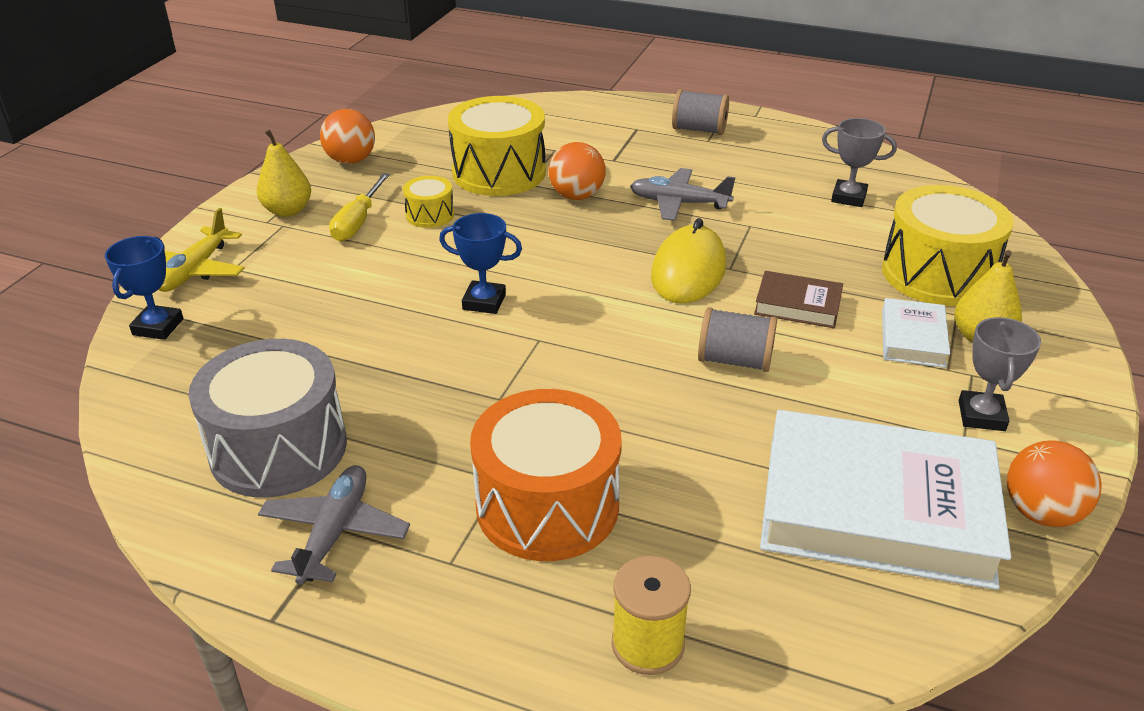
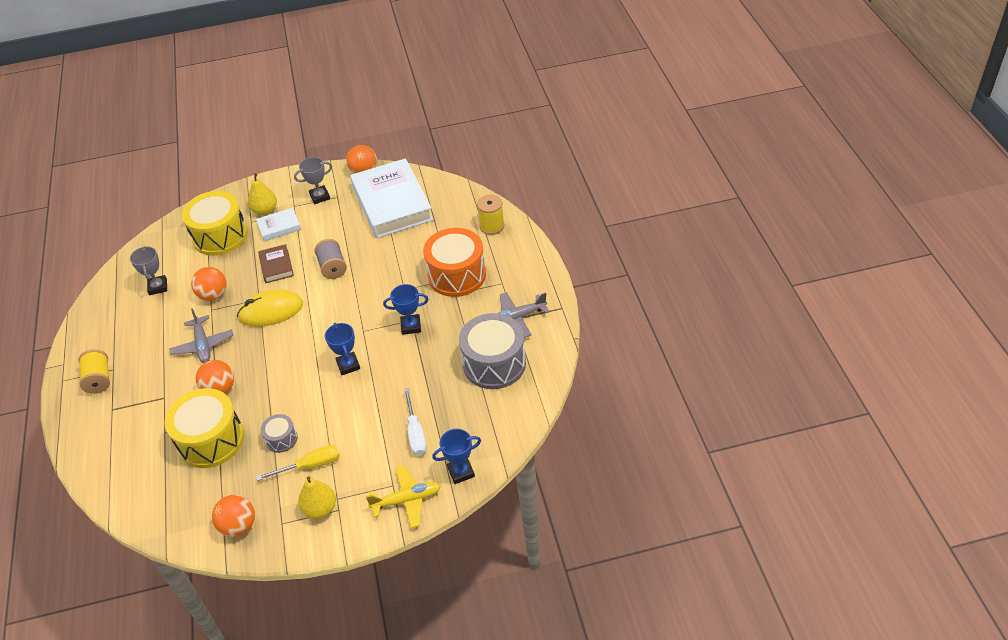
camera: 120 degrees left, 10 degrees up
(278, 314) = (415, 433): none -> white screwdriver
(430, 215) = (281, 439): yellow drum -> grey drum
(485, 391) = (411, 326): none -> blue trophy
(699, 130) = (99, 379): grey spool -> yellow spool
(781, 234) = (213, 295): none -> orange ball

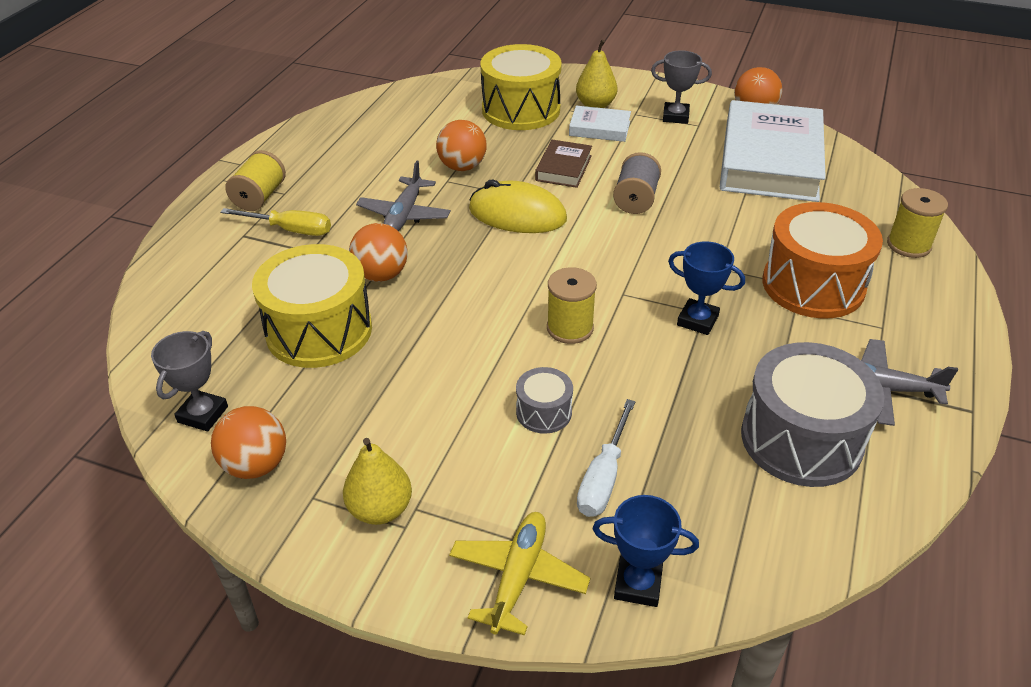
camera: 30 degrees right, 5 degrees down
(158, 287) = (407, 132): grey trophy -> grey trophy (203, 414)
(281, 439) = (406, 378): grey drum -> grey drum (544, 412)
(310, 466) = (415, 437): yellow screwdriver -> yellow screwdriver (290, 230)
(348, 365) = (570, 328): blue trophy -> yellow spool
(407, 500) = (518, 577): yellow plane -> yellow plane turned 90 degrees counterclockwise

